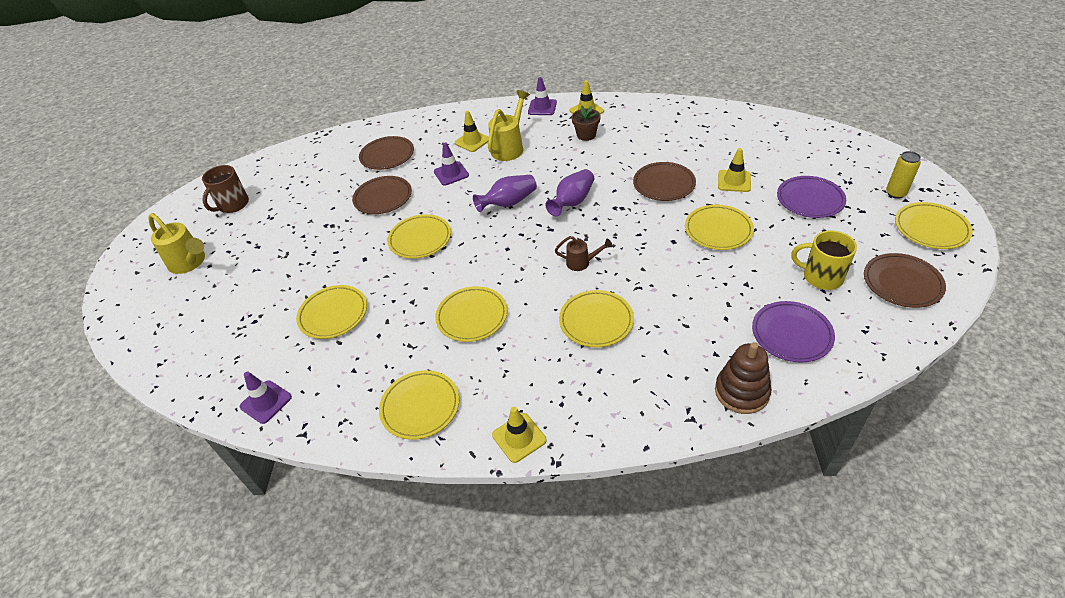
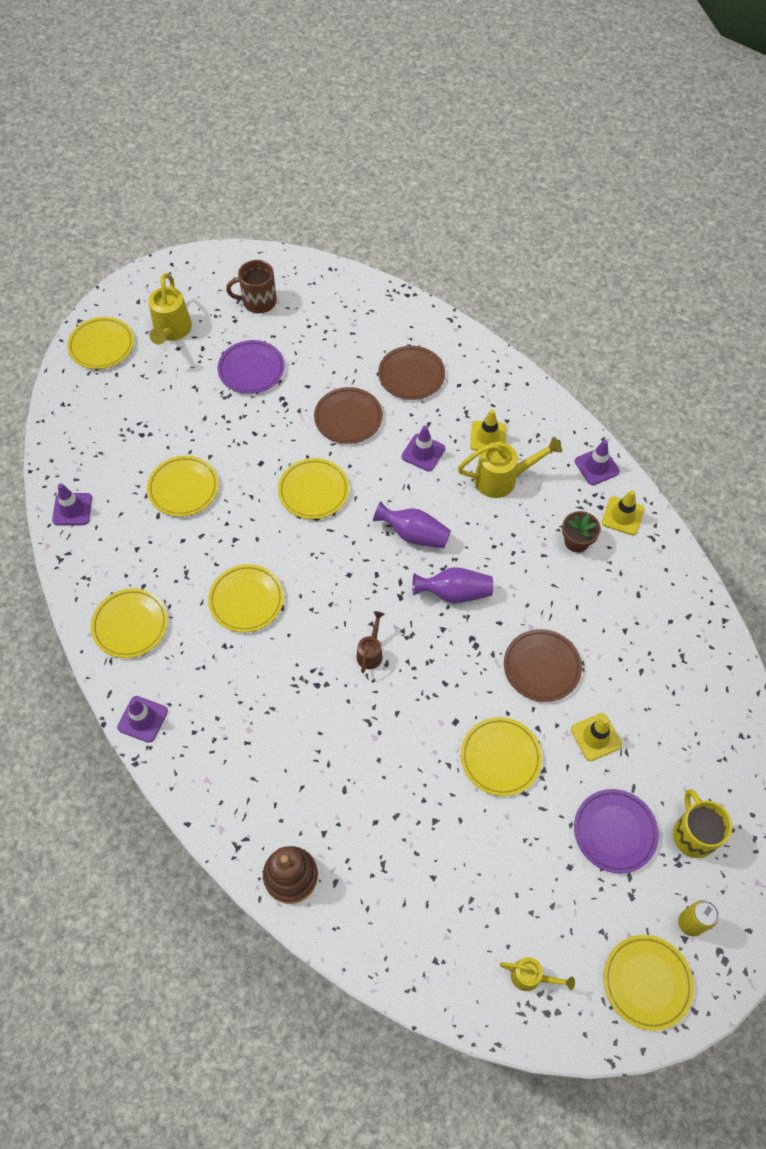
camera: 50 degrees right, 15 degrees up
(519, 437) = (142, 719): yellow traffic cone -> purple traffic cone
(582, 263) = (370, 652): brown watering can -> brown watering can turned 135 degrees counterclockwise
(596, 321) = (303, 708): yellow plate -> yellow plate (101, 345)
(791, 334) = (389, 892): purple plate -> purple plate (251, 369)
(821, 277) = (490, 890): yellow mug -> yellow mug (693, 834)
(902, 283) = (531, 977): brown plate -> yellow watering can

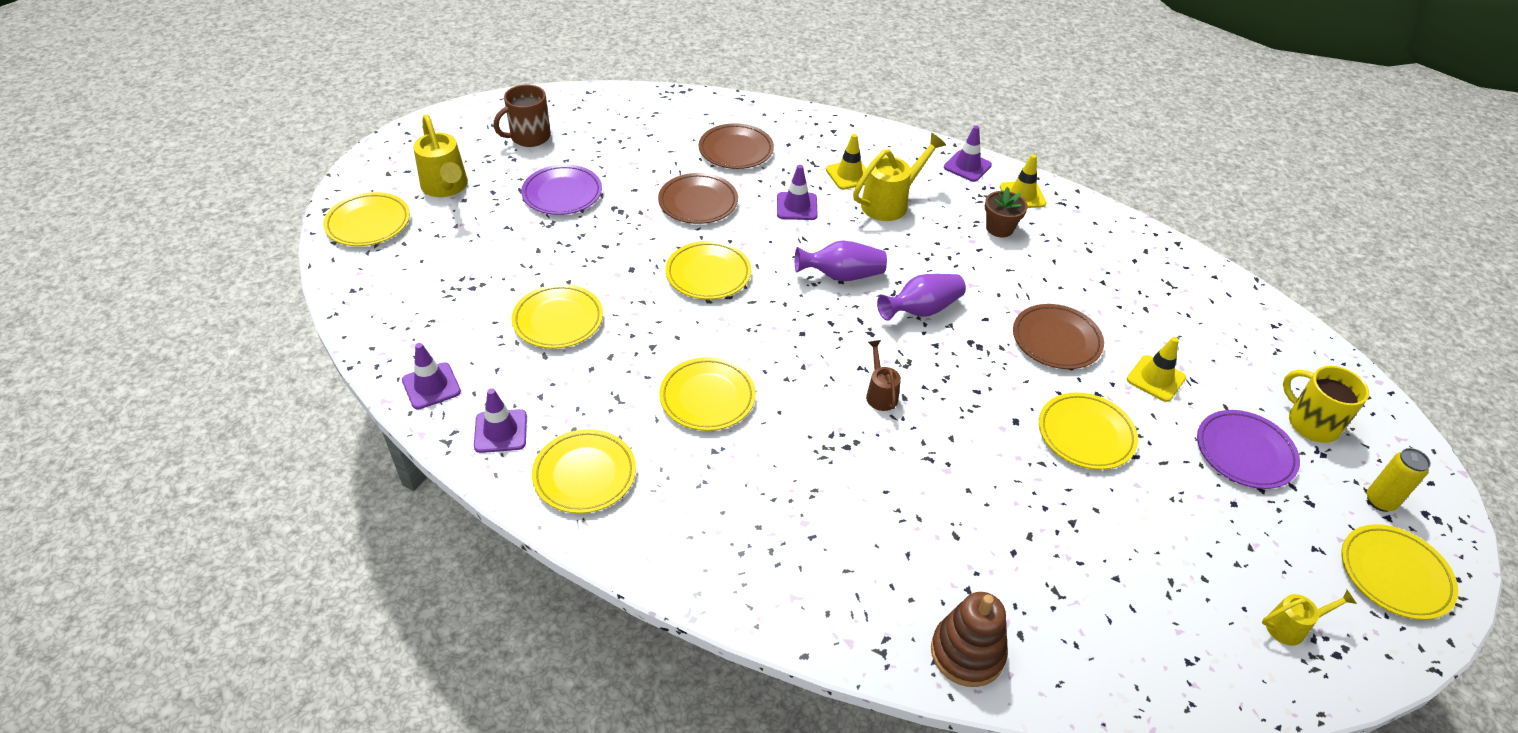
camera: 30 degrees left, 15 degrees down
(142, 719) = (668, 566): purple traffic cone -> purple traffic cone (500, 431)

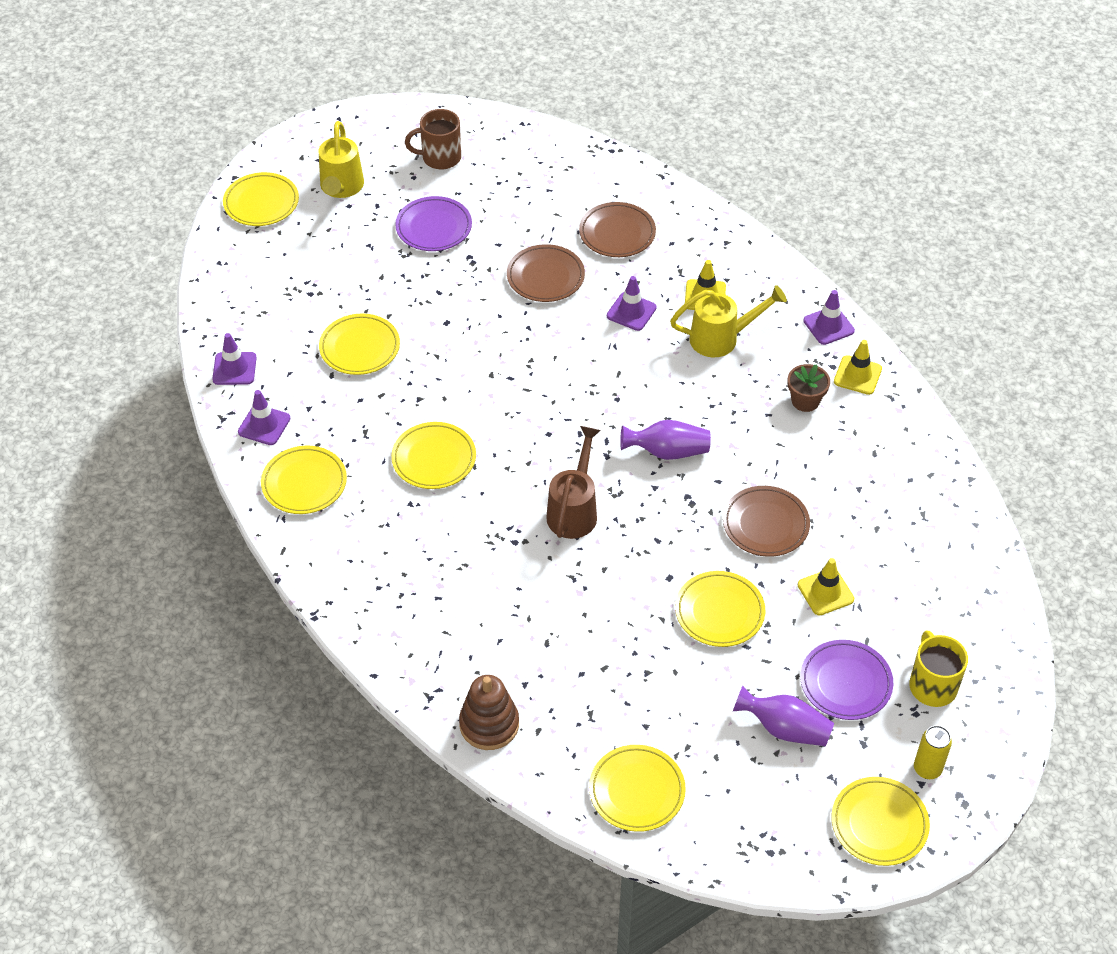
camera: 30 degrees right, 5 degrees up
(708, 274) = (507, 350): yellow plate -> yellow plate (637, 791)
(842, 275) = (621, 394): purple vase -> purple vase (784, 728)
(880, 394) = (574, 510): brown watering can -> brown watering can, size x1.74
(1291, 627) = (753, 818): yellow watering can -> none

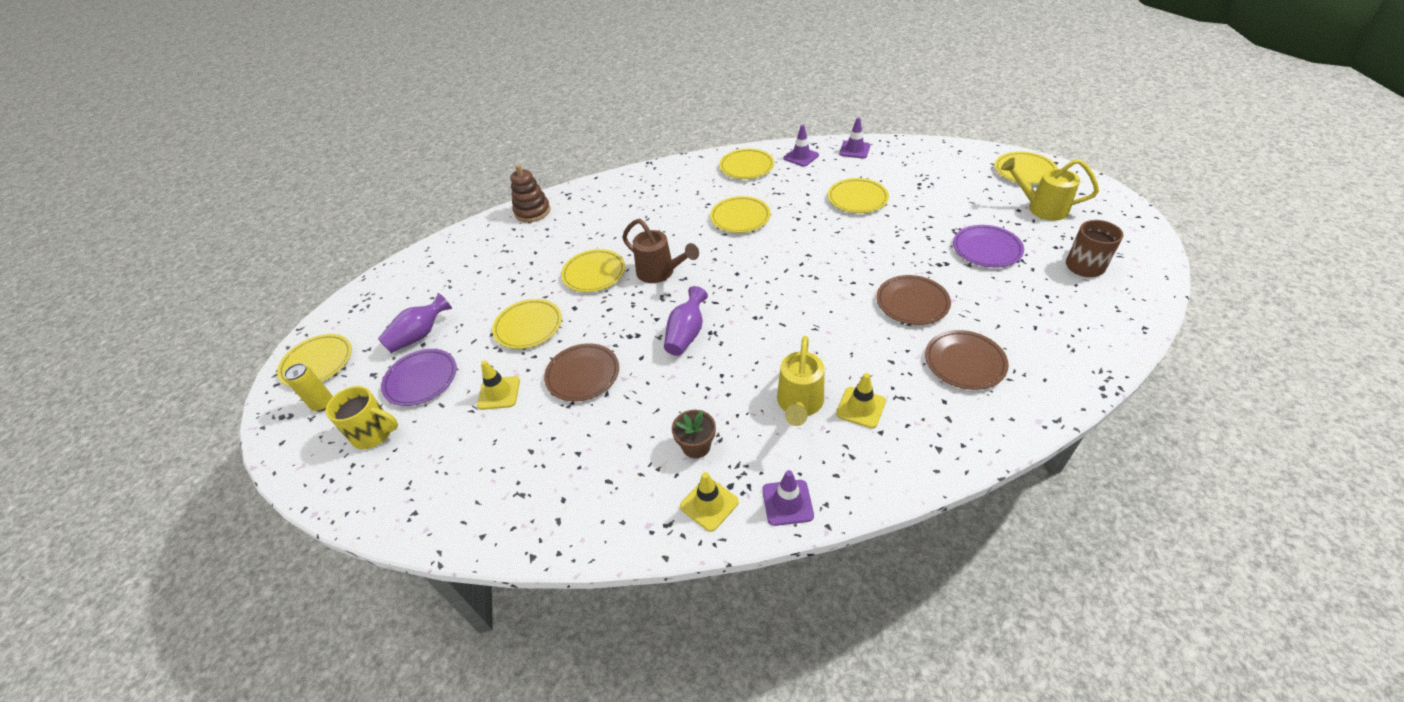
camera: 115 degrees right, 5 degrees down
(631, 312) = (853, 348): purple traffic cone -> none
(637, 791) = (443, 259): yellow plate -> yellow plate (594, 273)

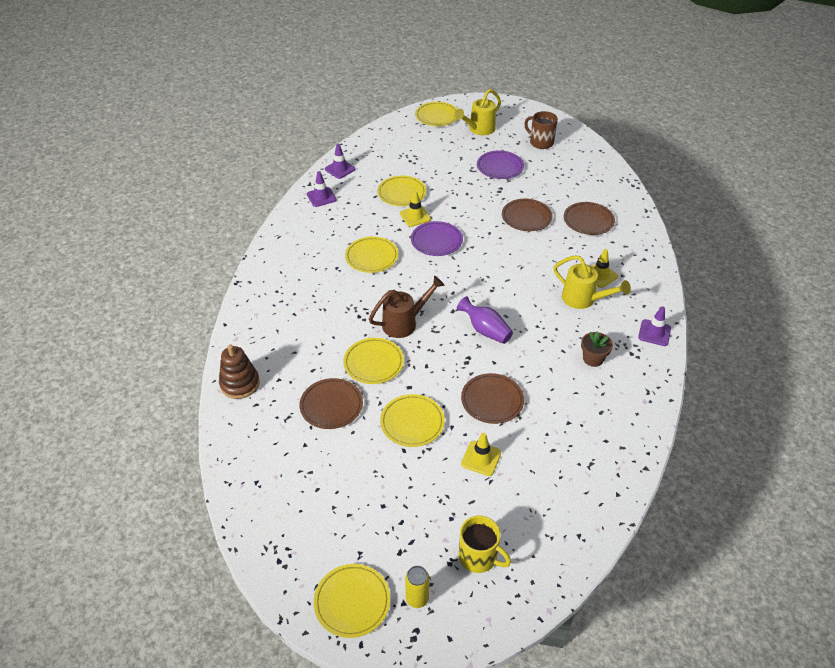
camera: 70 degrees left, 0 degrees up
(374, 433) = (479, 557): yellow mug -> yellow mug turned 90 degrees clockwise
(419, 335) = (369, 506): purple vase -> none
(421, 379) = (431, 512): purple plate -> purple plate (436, 241)
(529, 269) = (331, 406): none -> brown plate
(709, 504) = (641, 367): yellow traffic cone -> yellow traffic cone (415, 216)
(746, 167) = (305, 229): yellow plate -> none

